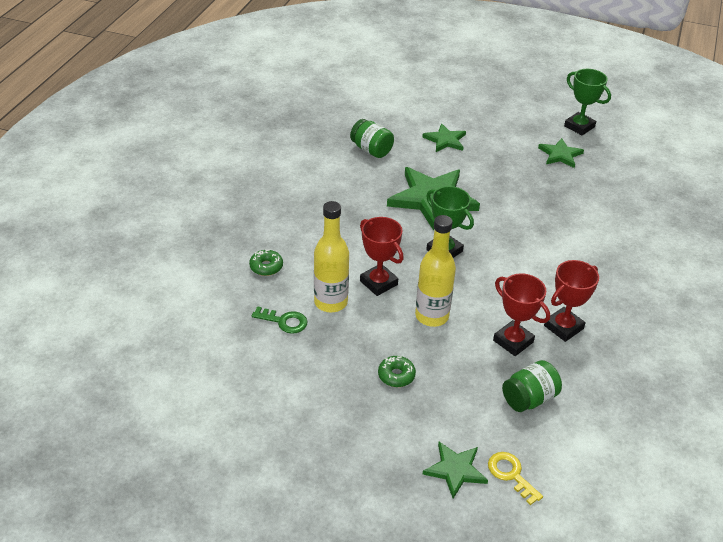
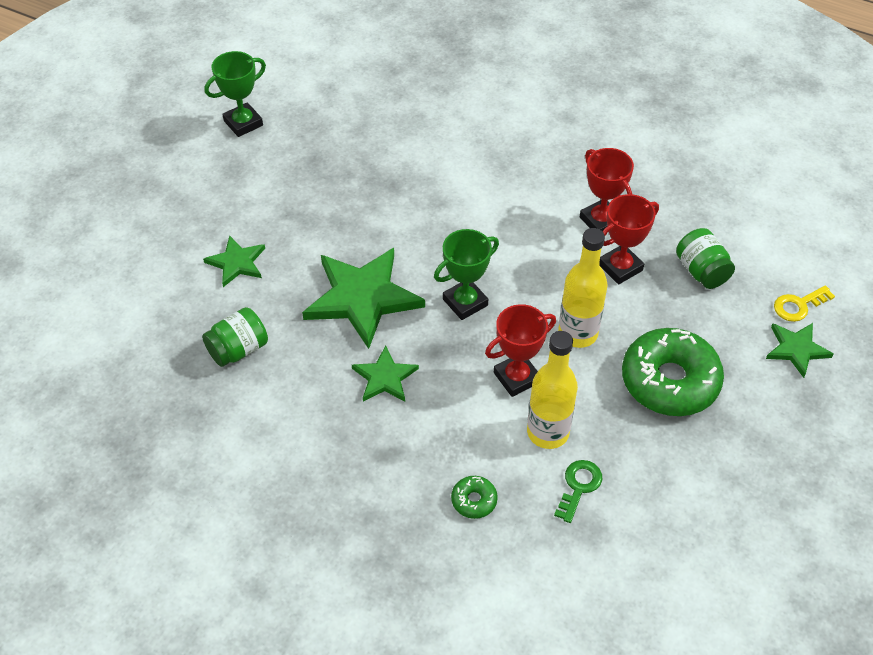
camera: 80 degrees left, 10 degrees up
(396, 375) = (669, 381): green donut -> green donut, size x2.32
(560, 155) = (298, 154): green star -> green star (385, 377)

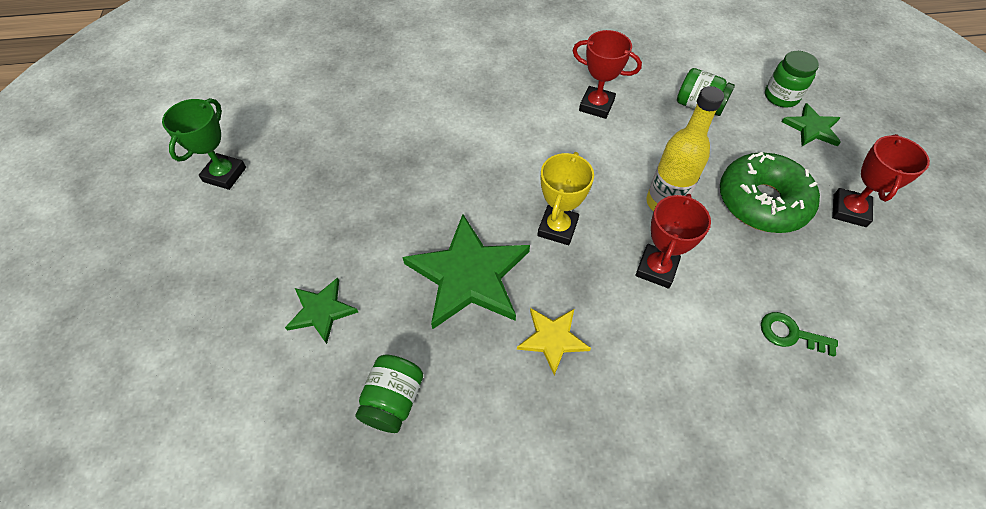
camera: 35 degrees left, 5 degrees up
(385, 377) = (553, 339): green star -> yellow star
(465, 302) = (557, 228): green trophy -> yellow trophy
(474, 500) = (729, 407): green donut -> none
(548, 432) = (723, 301): yellow bottle -> none
(578, 486) = (790, 334): green key -> green key turned 60 degrees counterclockwise
(620, 267) = (643, 133): red trophy -> red trophy (849, 210)
(798, 305) = (781, 97): yellow key -> green jar

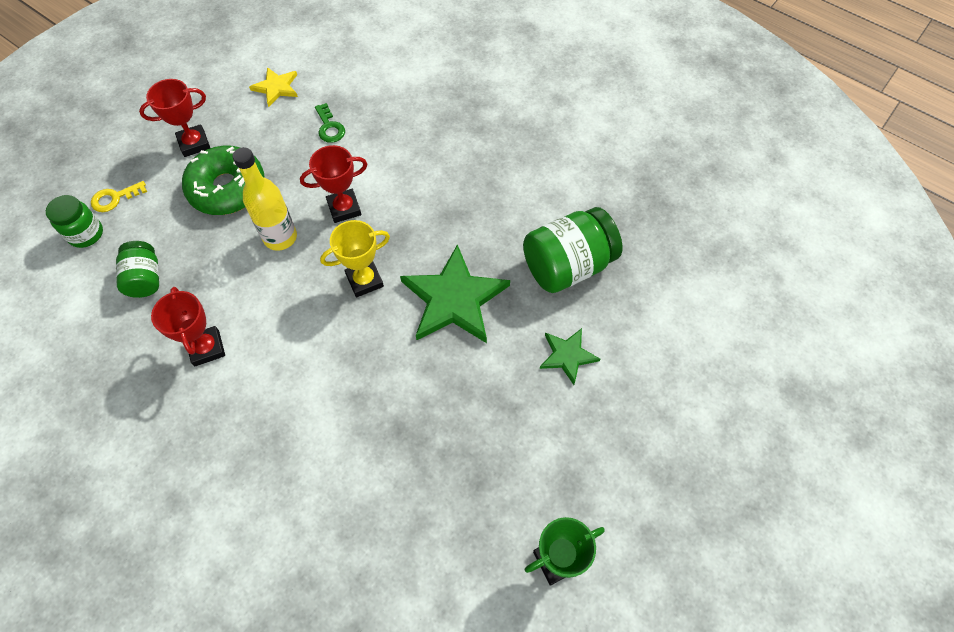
camera: 135 degrees left, 5 degrees up
(393, 400) = (567, 266): green jar -> green jar, size x1.72
(553, 339) = (449, 224): yellow star -> yellow star (276, 87)
(812, 128) = (115, 198): green star -> yellow key

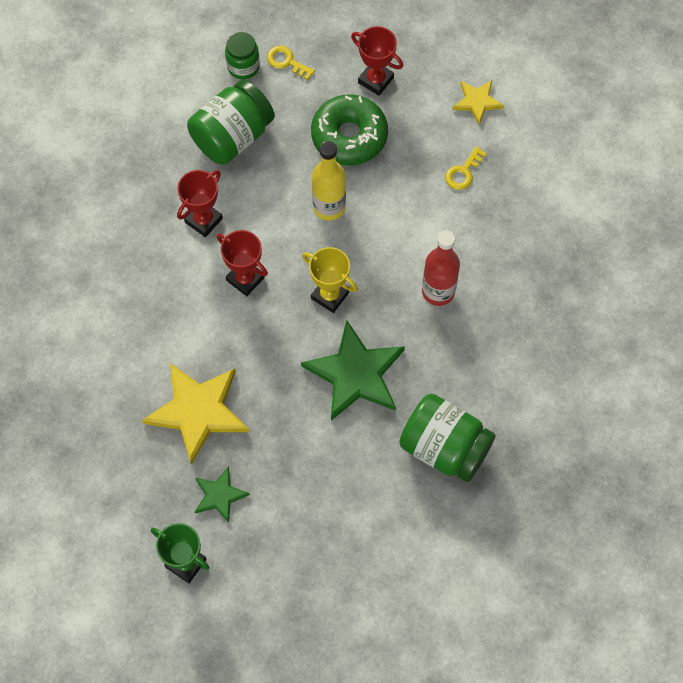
camera: 60 degrees right, 5 degrees up
(145, 279) = (232, 137): green jar -> green jar, size x1.72
(329, 127) = (463, 172): green key -> yellow key
(344, 208) = (388, 237): red trophy -> red trophy (245, 279)
(400, 459) = (198, 411): none -> yellow star
(421, 198) = (438, 291): none -> red bottle
(567, 356) = (357, 490): green star -> green star (219, 495)

